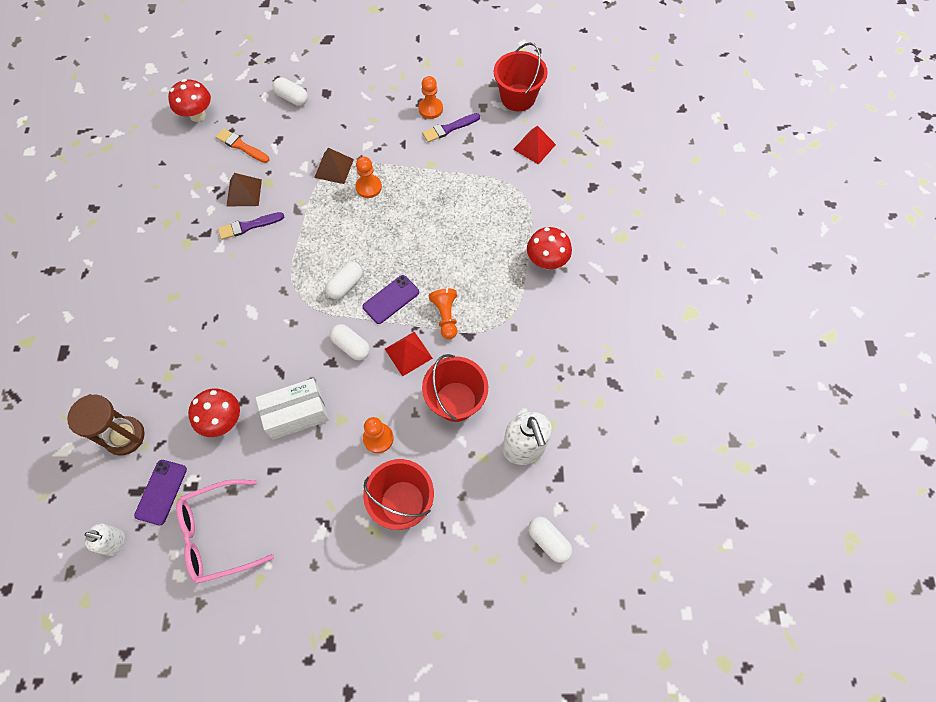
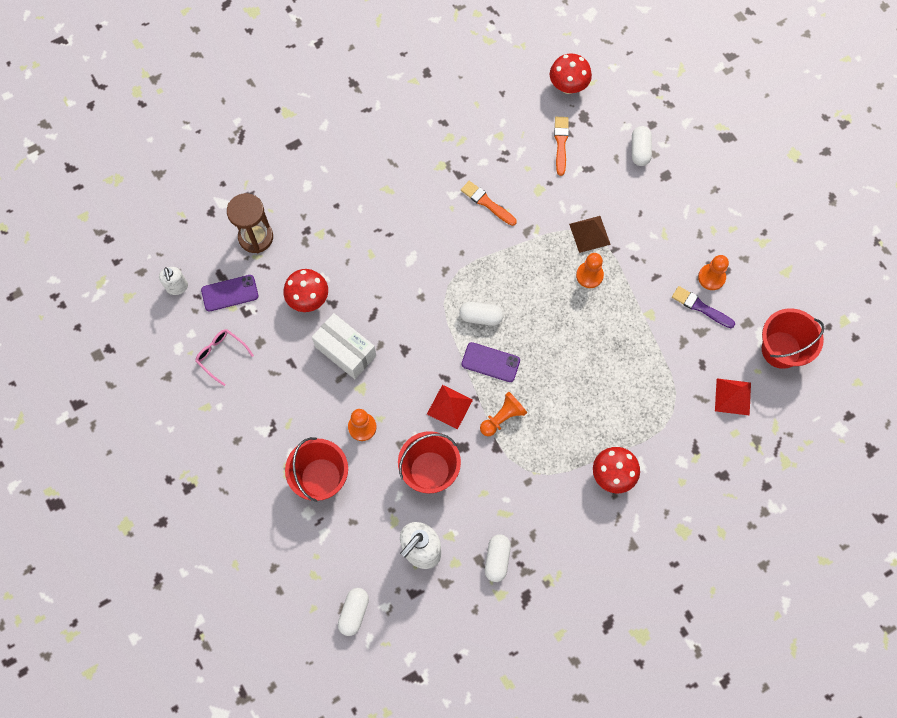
camera: 60 degrees right, 5 degrees up
(217, 535) = (221, 355): pink glasses -> pink glasses, size x0.59
(244, 192) = (516, 177): brown pyramid -> none
(248, 226) = (487, 203): purple brush -> orange brush
(351, 346) = (428, 356): white capsule -> white capsule (497, 559)

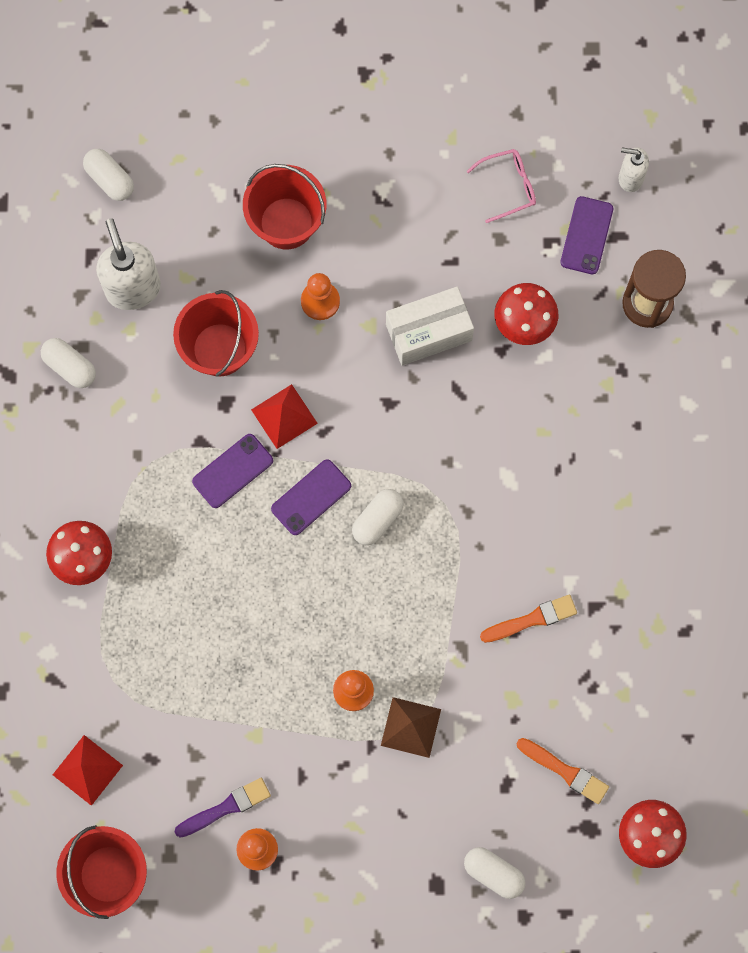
camera: 120 degrees right, 5 degrees up
(502, 417) = (232, 471): orange pawn -> purple phone

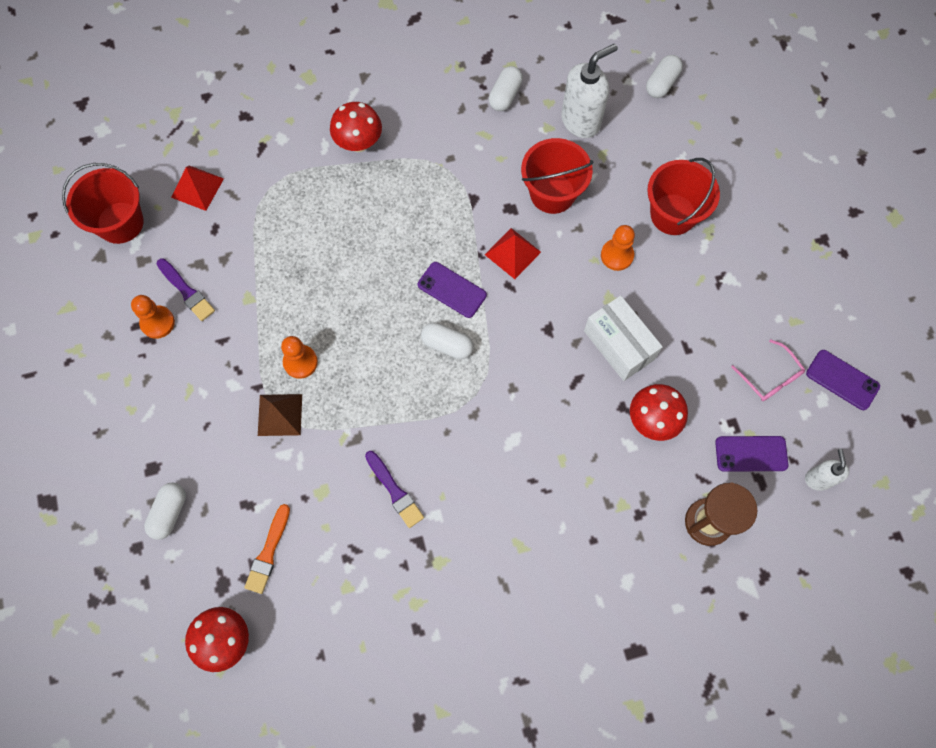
camera: 75 degrees right, 5 degrees down
(232, 471) = (457, 227): purple phone -> purple phone (842, 380)
(532, 619) = (395, 491): orange brush -> purple brush

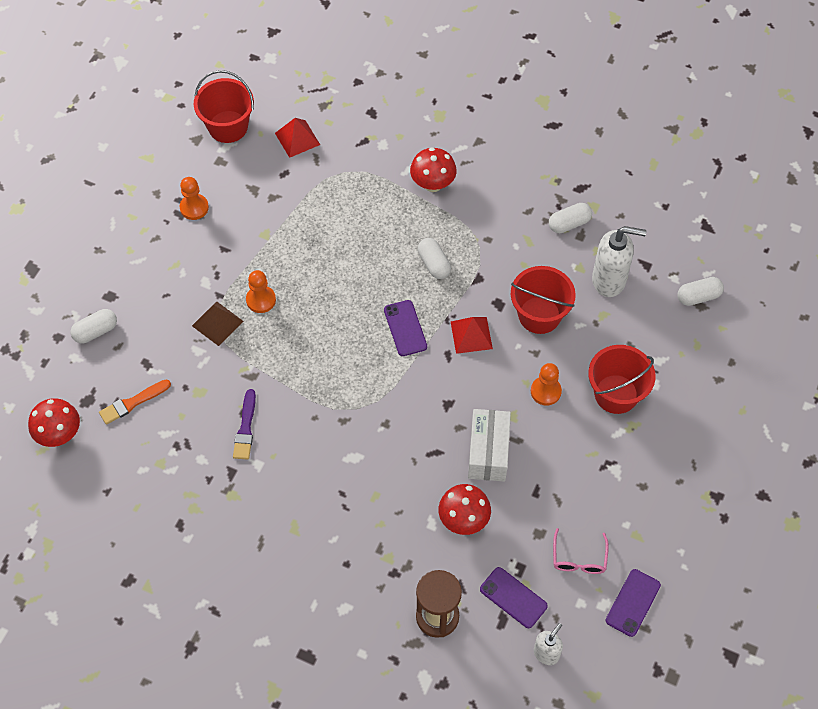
camera: 40 degrees right, 10 degrees down
(186, 291) = (230, 201): purple brush -> none
(447, 345) = (368, 362): white capsule -> white capsule (434, 264)
(842, 380) = (633, 603): purple phone -> purple phone turned 45 degrees clockwise

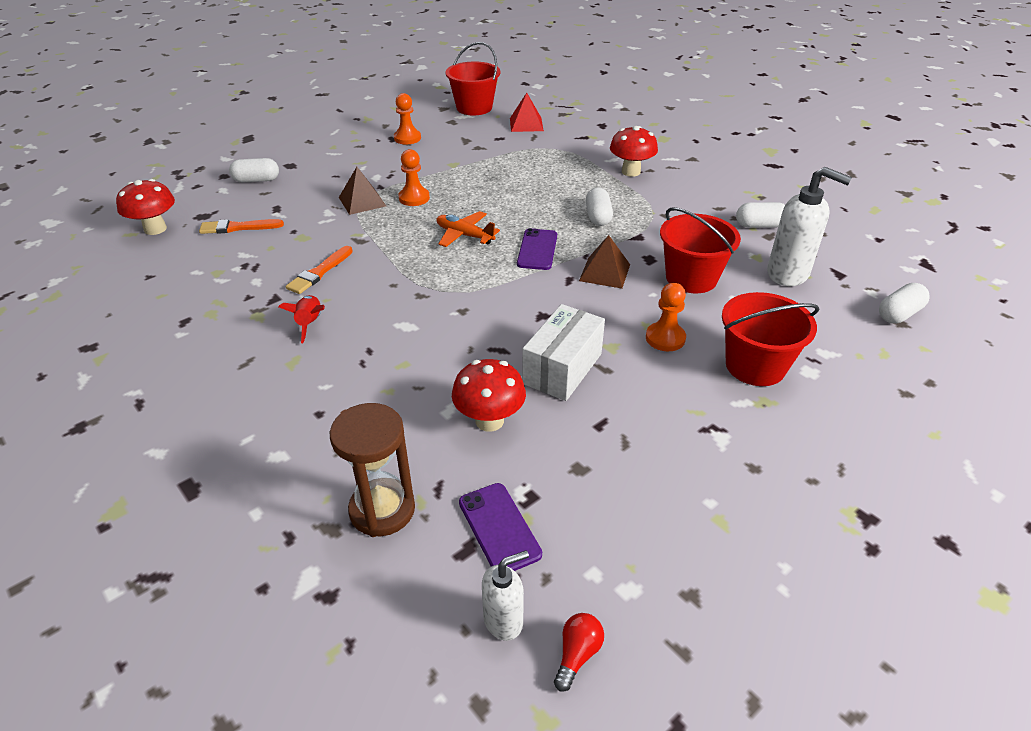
camera: 25 degrees right, 20 degrees down
(245, 428) = (319, 272): purple brush -> orange brush
(279, 486) = (310, 324): none -> red rocket
(336, 334) = (464, 235): none -> orange plane
(471, 335) = (605, 272): red pyramid -> brown pyramid
(579, 559) = (620, 517): pink glasses -> none
(593, 654) = (577, 654): none -> red light bulb
(633, 603) = (677, 606): purple phone -> none
(698, 297) = (899, 314): white capsule -> white capsule turned 45 degrees counterclockwise

